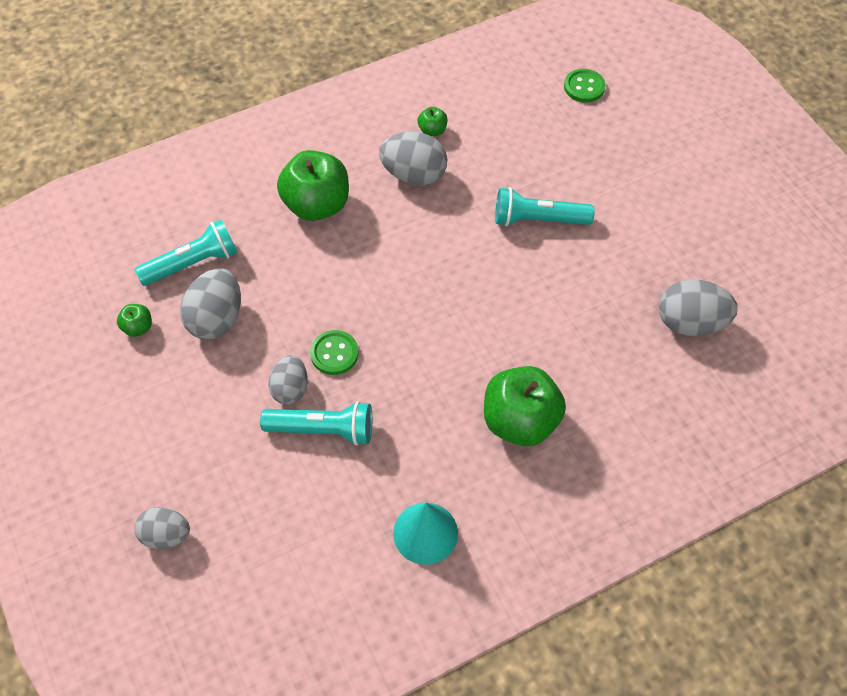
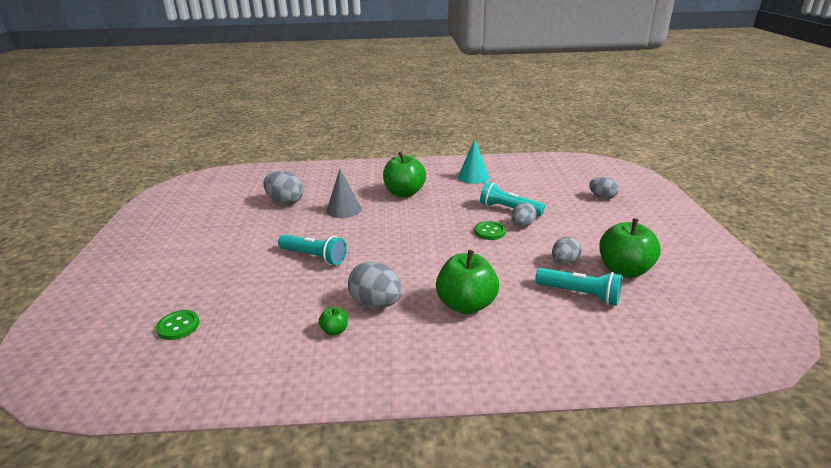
camera: 155 degrees left, 30 degrees down
(138, 327) = (624, 270): green apple -> green apple, size x2.24
(193, 263) = (579, 294): turquoise flashlight -> turquoise flashlight turned 150 degrees counterclockwise
(217, 319) = (564, 262): grey egg -> grey egg, size x0.65
(582, 334) = (344, 209): none -> grey cone

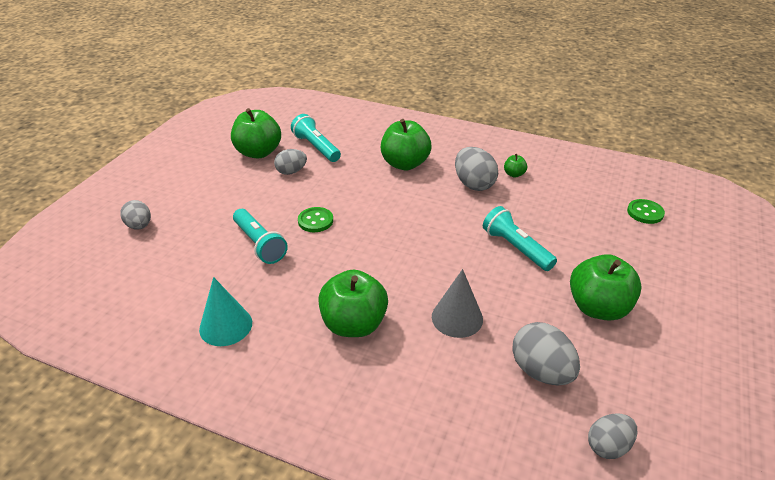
camera: 155 degrees left, 10 degrees up
(246, 237) = (598, 308): none -> green apple
(522, 225) = (274, 218): grey egg -> grey egg (608, 446)

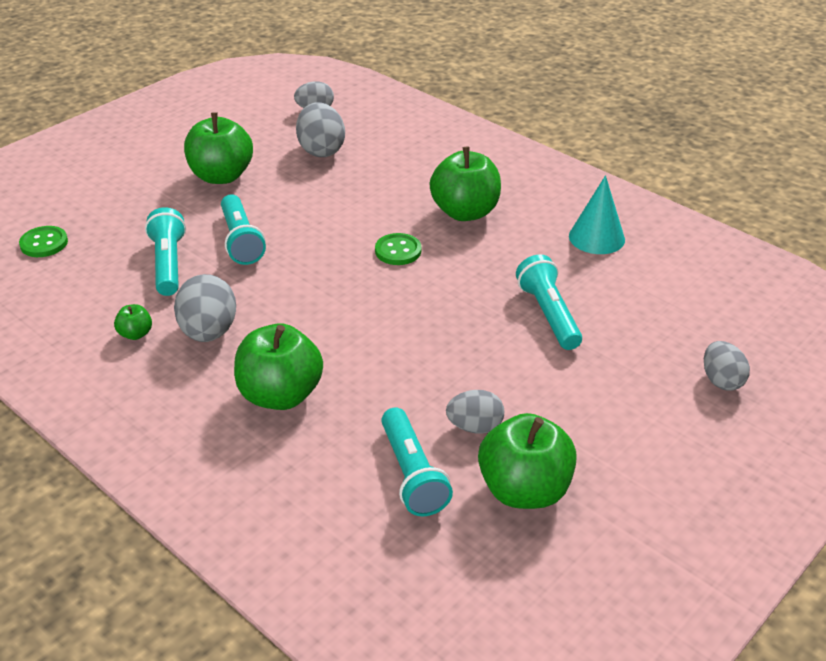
camera: 160 degrees left, 0 degrees up
(315, 221) = (465, 329): green button -> green button (398, 251)
(457, 318) = (361, 196): grey cone -> none
(545, 218) = (168, 264): none -> turquoise flashlight

